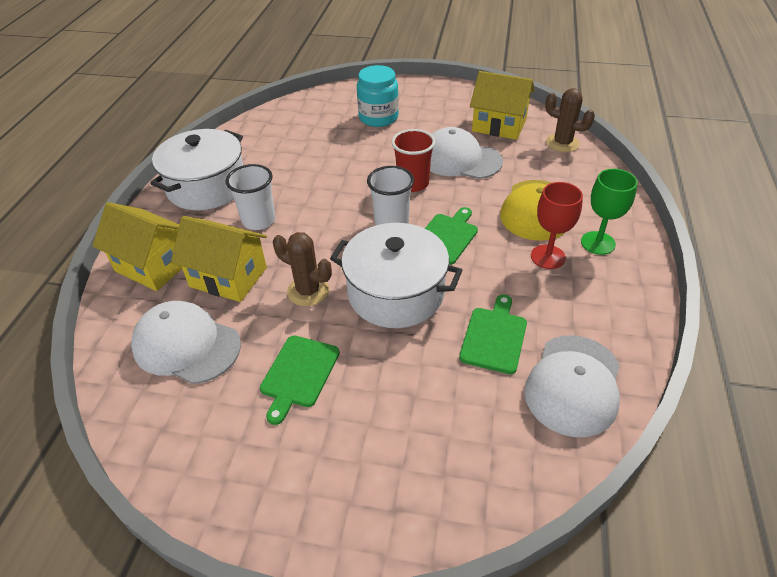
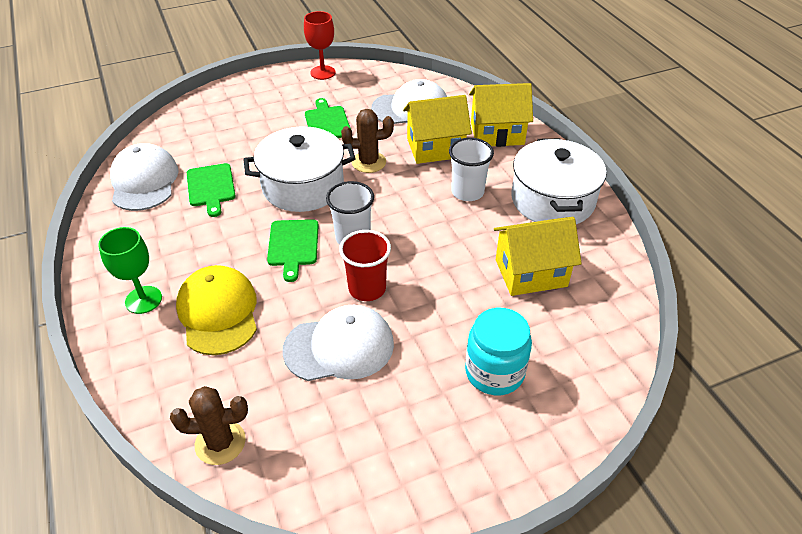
camera: 145 degrees right, 0 degrees up
(499, 125) = (325, 438): yellow house -> yellow house (531, 273)
(548, 257) = (190, 265): red goblet -> red goblet (323, 72)

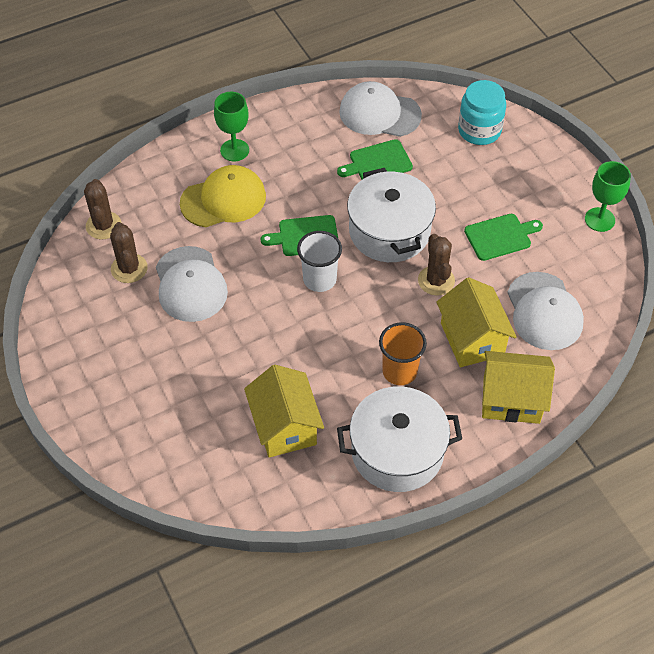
camera: 85 degrees right, 10 degrees up
(144, 181) = (379, 113): white cap -> white cap turned 150 degrees counterclockwise
(302, 411) = (129, 268): none -> brown cactus
(323, 72) = (599, 219): red goblet -> green goblet
(367, 289) = (256, 297): red cup -> none
(467, 192) = (399, 371): white cup -> orange cup
(494, 372) = (166, 395): turquoise jar -> turquoise jar (479, 130)
(497, 133) = (511, 399): yellow house -> yellow house turned 75 degrees counterclockwise

